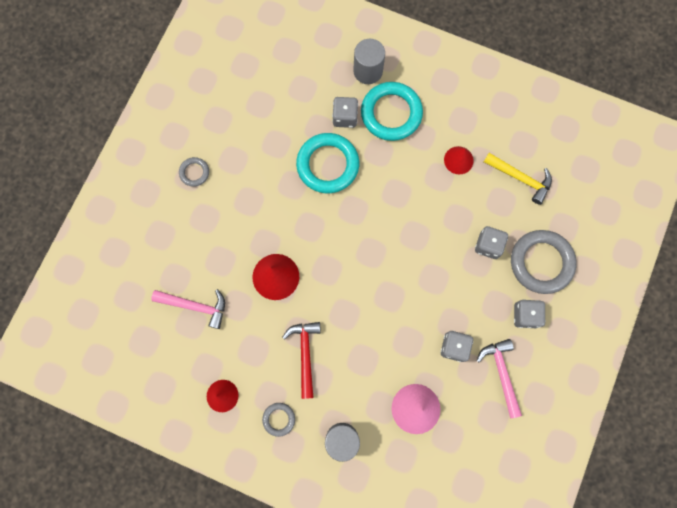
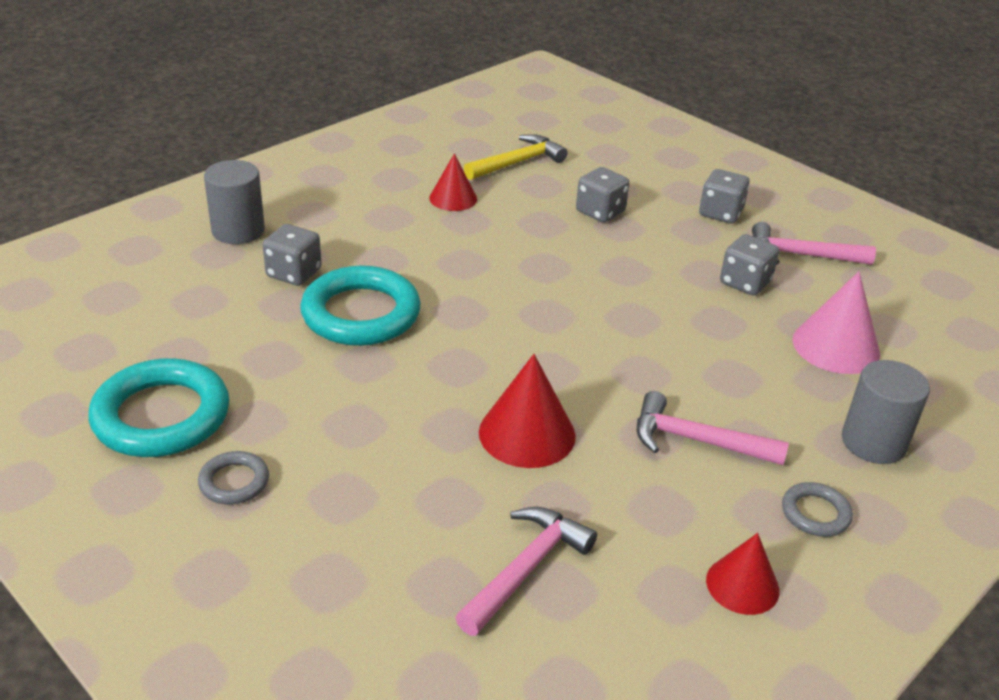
camera: 70 degrees left, 40 degrees down
(305, 354) = (696, 440): red hammer -> pink hammer
(391, 113) = (329, 231): turquoise ring -> turquoise ring (161, 416)
(541, 262) = (649, 181): grey ring -> none

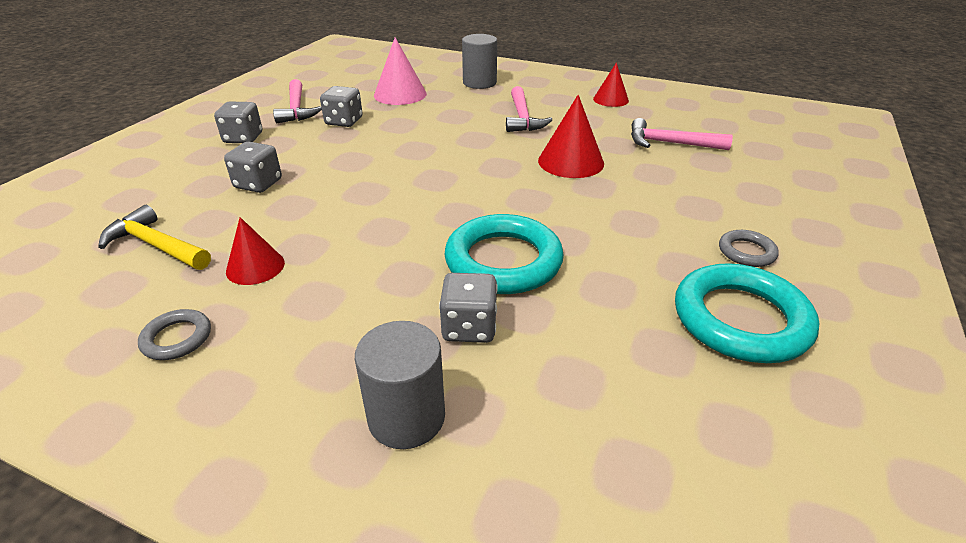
camera: 110 degrees left, 0 degrees up
(815, 513) = (546, 90): grey ring -> grey ring (177, 338)

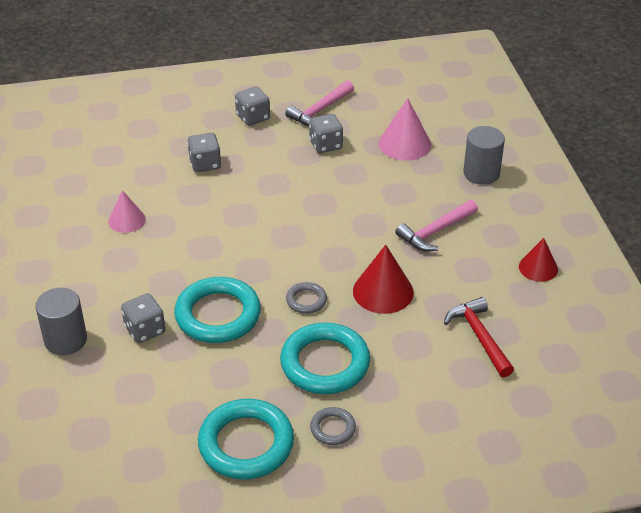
camera: 55 degrees right, 5 degrees up
(156, 245) = (112, 171): yellow hammer -> none
(177, 338) = (55, 232): grey ring -> grey ring (306, 300)
(255, 267) = (126, 220): red cone -> pink cone
(643, 223) = (325, 363): none -> turquoise ring
(670, 143) = (479, 337): pink hammer -> red hammer

